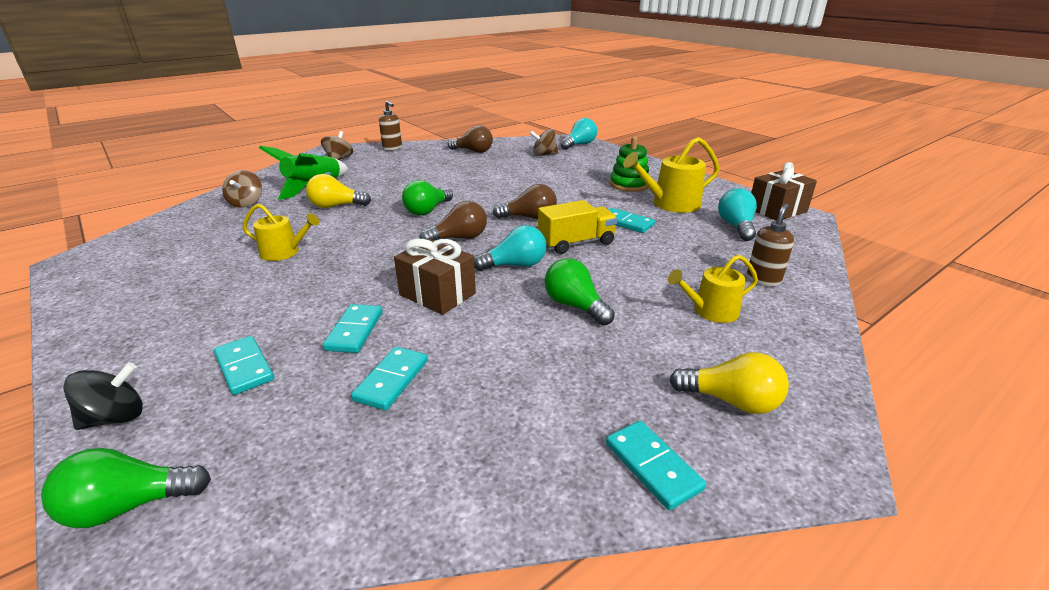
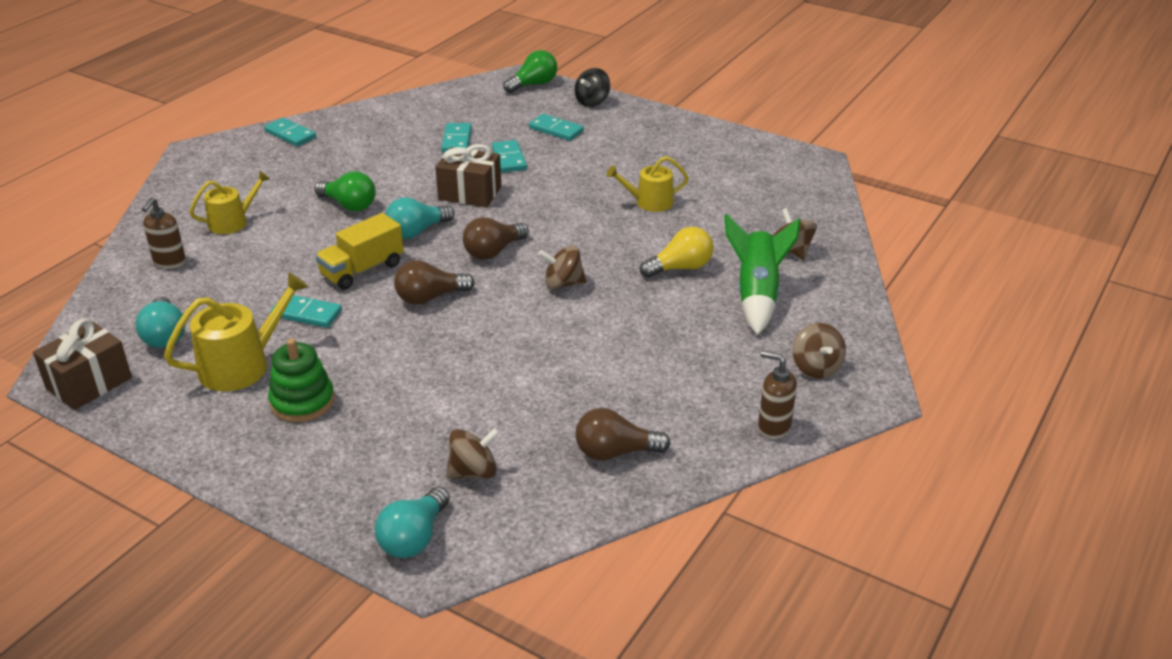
camera: 160 degrees right, 5 degrees up
(427, 210) = (563, 284): green light bulb -> brown spinning top
(731, 401) = (237, 167): yellow light bulb -> none

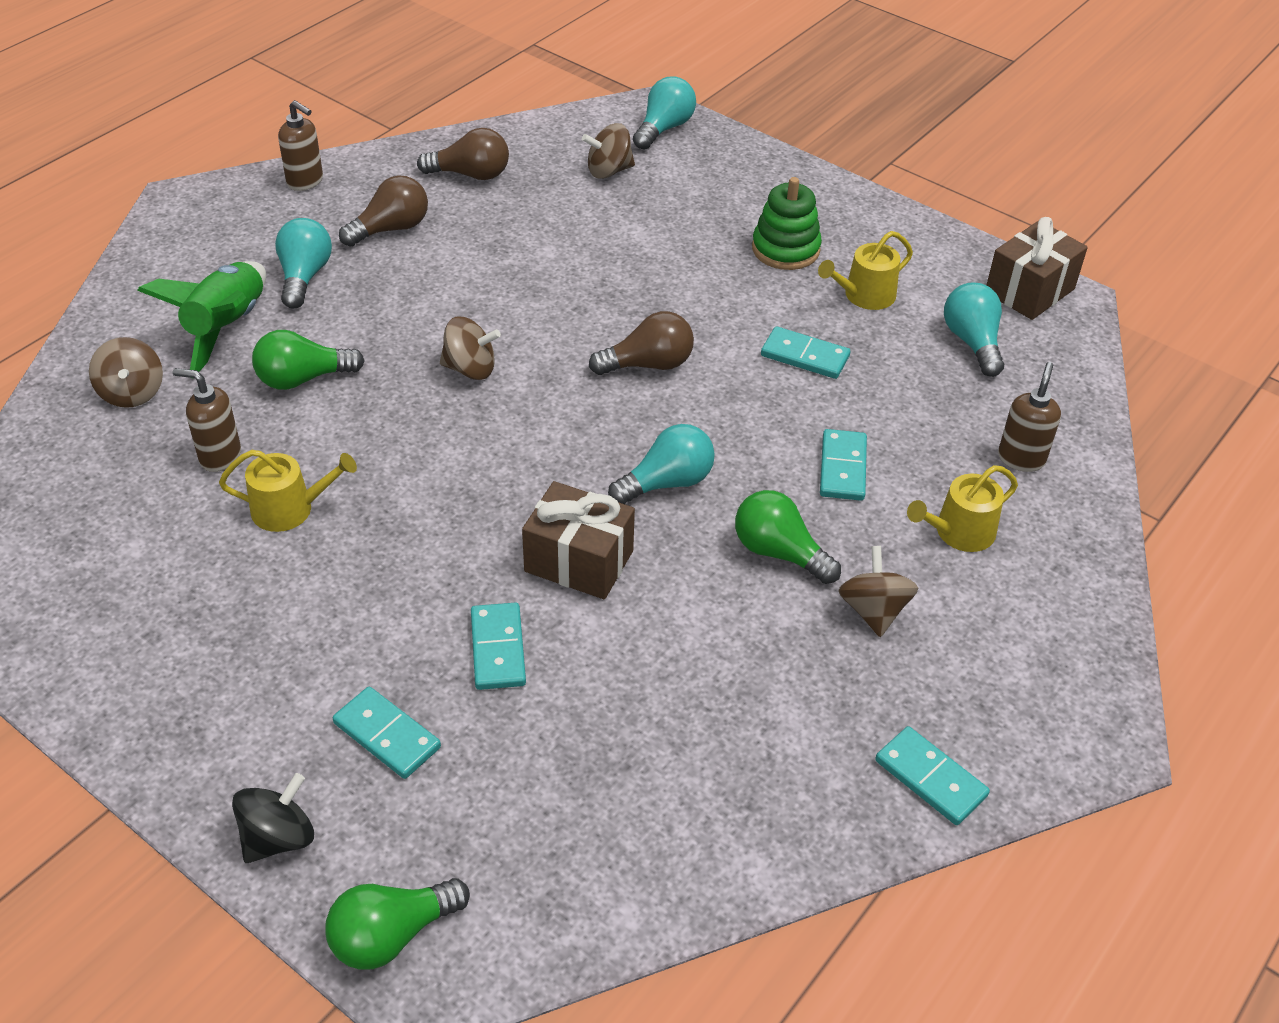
camera: 175 degrees left, 10 degrees up
(242, 365) = (864, 296): yellow watering can -> yellow watering can, size x0.66
(362, 270) = (742, 418): yellow truck -> none
(457, 140) = (591, 720): turquoise domino -> turquoise domino (842, 468)
(493, 251) = (555, 433): brown light bulb -> brown light bulb (391, 229)
(680, 268) = (303, 379): yellow light bulb -> green light bulb
(708, 223) = (220, 456): none -> brown soap dispenser
(721, 338) = (304, 276): none -> turquoise light bulb
(816, 367) = (220, 233): brown spinning top -> brown spinning top (873, 610)

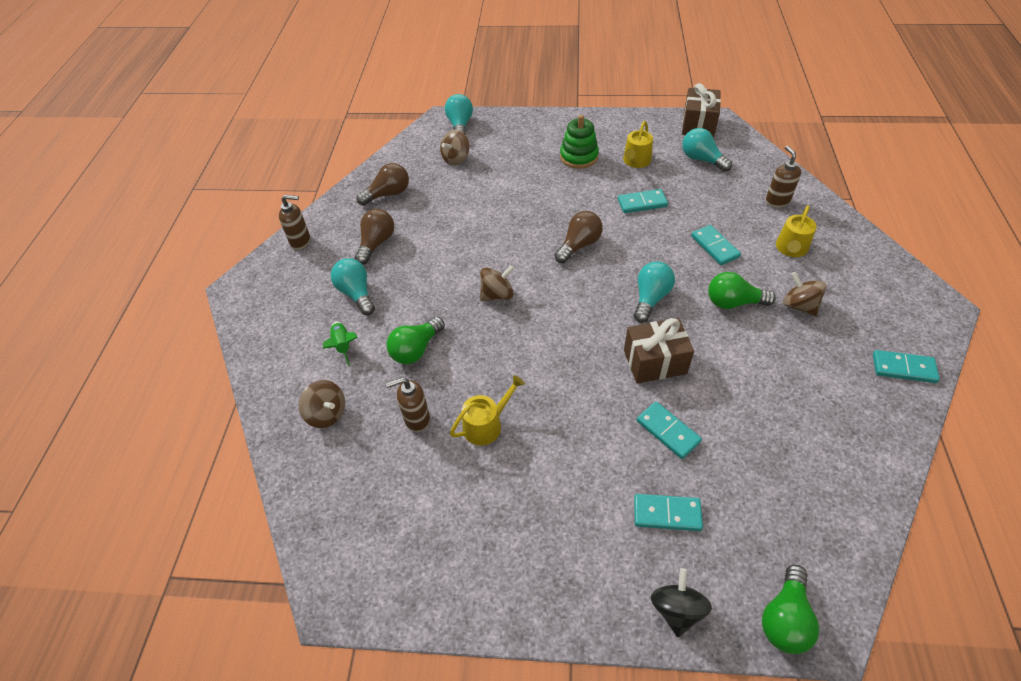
camera: 30 degrees left, 5 degrees up
(226, 328) = (343, 346): green rocket -> green rocket, size x0.52

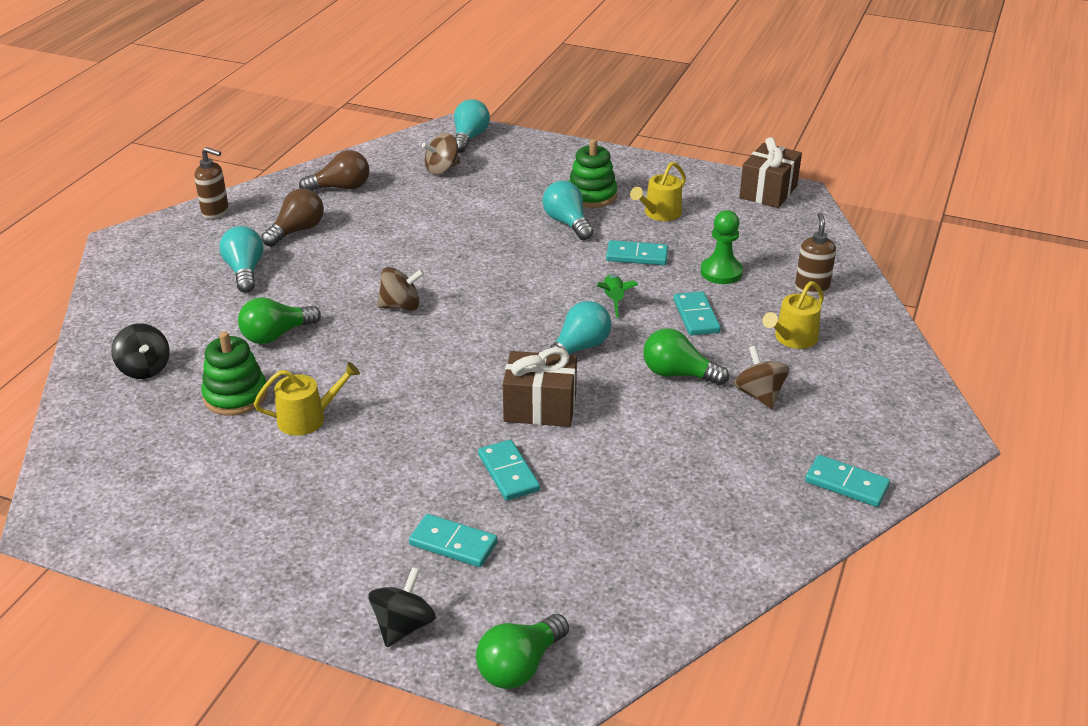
camera: 15 degrees right, 15 degrees down
(327, 413) = (144, 369): brown spinning top -> black spinning top
(343, 346) = (200, 314): green rocket -> green rocket (613, 300)
(416, 419) = (235, 396): brown soap dispenser -> green stacking toy
(579, 245) = (529, 280): brown light bulb -> none
(702, 159) = (745, 228): turquoise light bulb -> turquoise light bulb (567, 223)
(708, 203) = (721, 272): none -> green pawn

